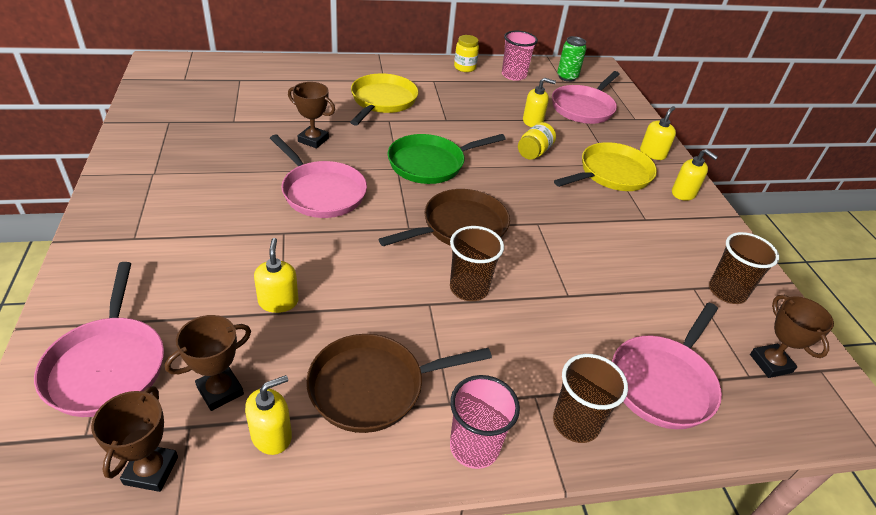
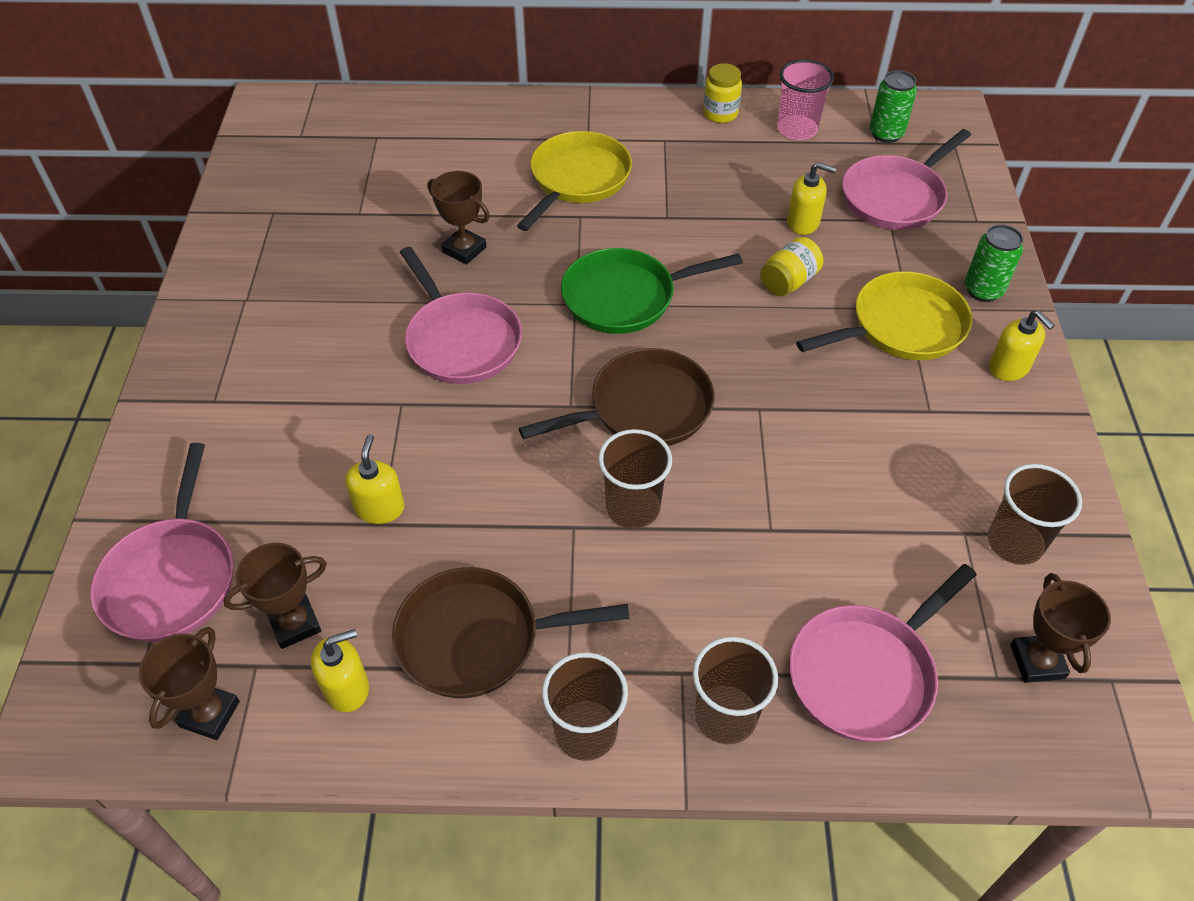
camera: 15 degrees right, 10 degrees up
(474, 447) = (585, 731): pink cup -> brown cup
(652, 153) = (983, 290): yellow soap dispenser -> green can

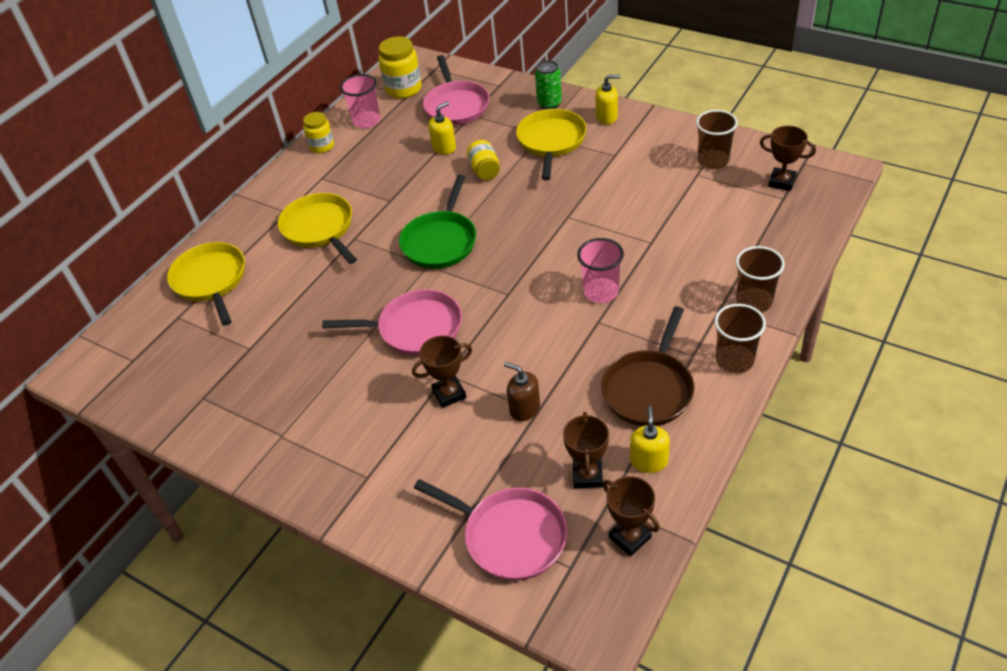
camera: 55 degrees left, 5 degrees down
(379, 508) = (524, 408): yellow soap dispenser -> brown soap dispenser
(443, 134) = (211, 281): none -> yellow pan
(464, 250) = (335, 303): brown trophy -> brown trophy (449, 394)
(632, 507) = (601, 292): brown cup -> pink cup
(643, 408) = (533, 263): brown pan -> none
(866, 673) = (757, 241): pink pan -> none
(886, 134) = (403, 89): green can -> yellow jar

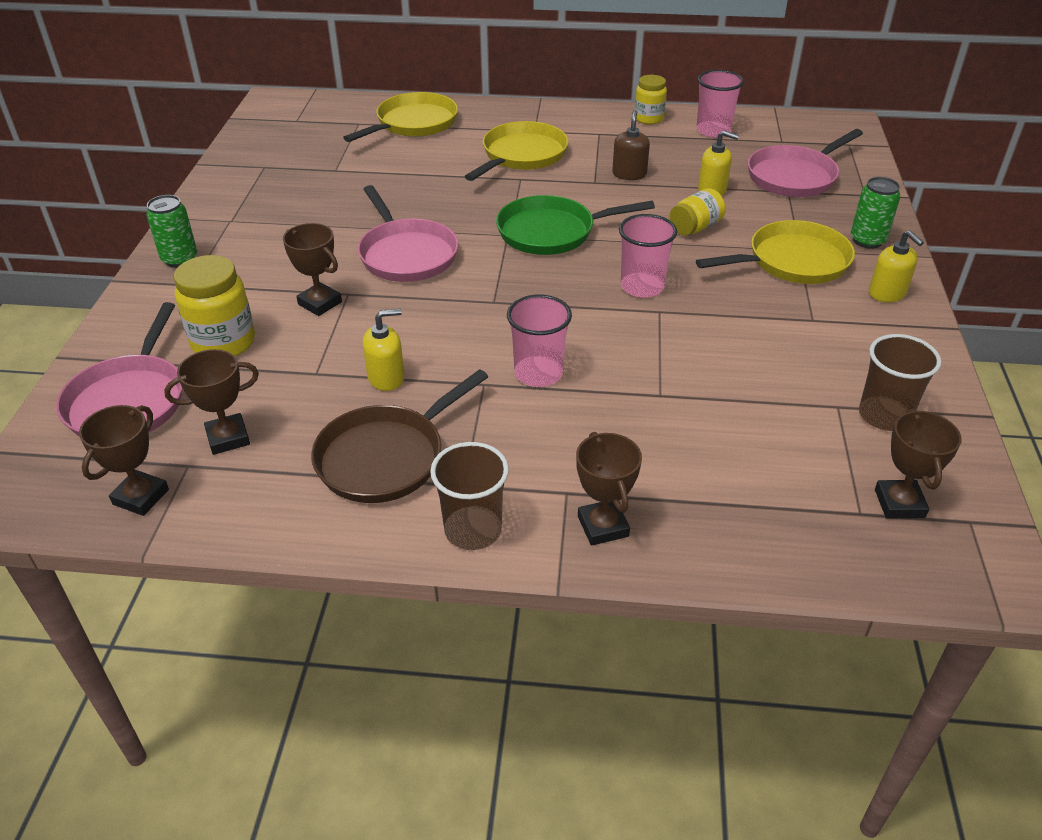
camera: 60 degrees right, 5 degrees down
(321, 481) = (180, 259): none -> green can
(403, 89) = (790, 136): yellow jar -> yellow jar (223, 343)
(524, 408) = (317, 362): brown soap dispenser -> brown soap dispenser (629, 174)
(536, 216) = (642, 287): none -> pink cup
(649, 389) = (386, 457): brown pan -> brown pan turned 45 degrees counterclockwise
(649, 461) = (264, 485): yellow soap dispenser -> yellow soap dispenser (386, 378)
(754, 301) = (603, 526): brown cup -> brown trophy

